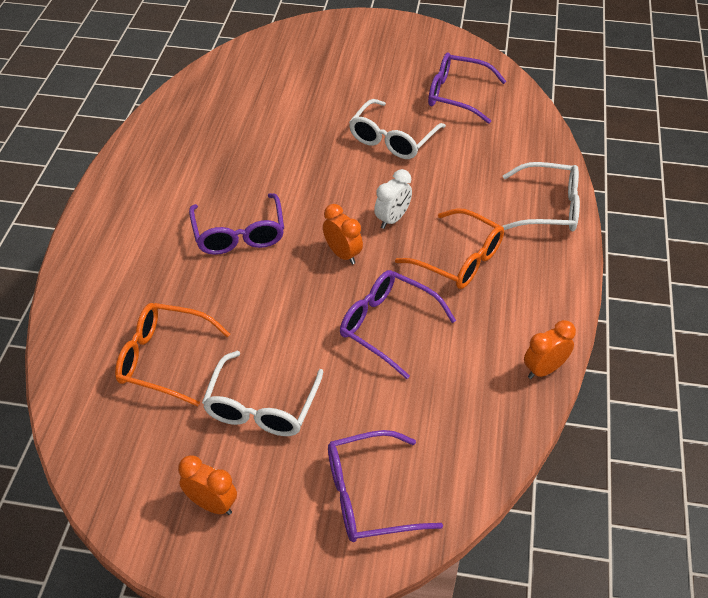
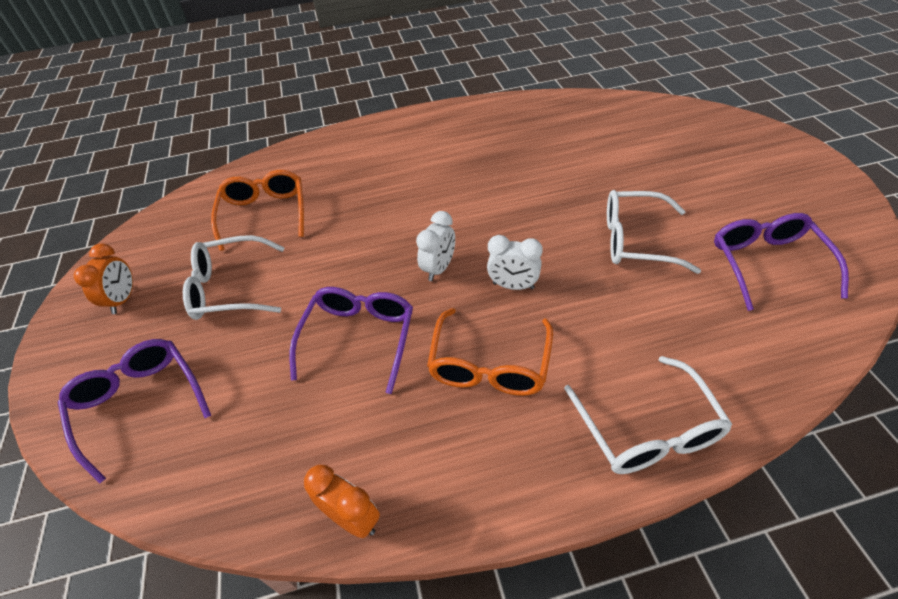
camera: 70 degrees right, 0 degrees up
(239, 234) = (423, 196): purple glasses -> none
(342, 254) = (439, 268): orange clock -> white clock

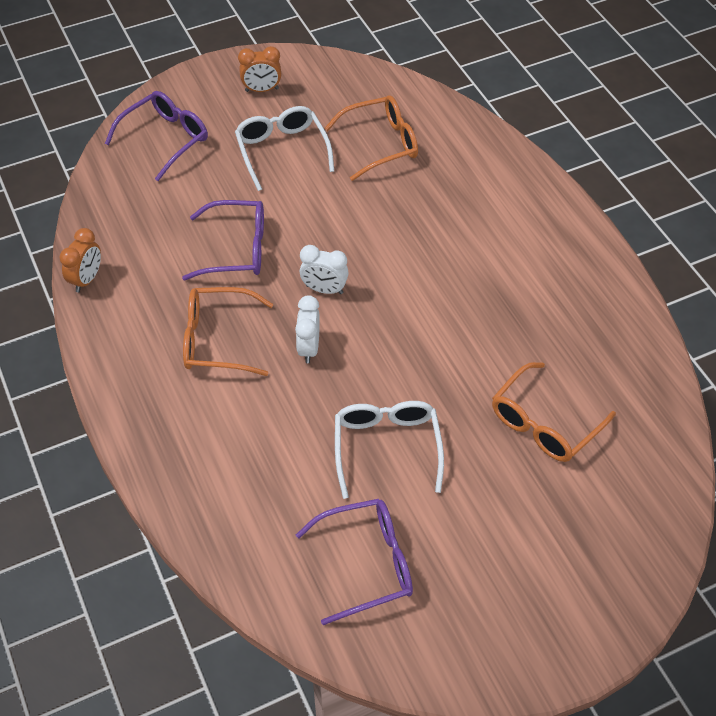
camera: 75 degrees right, 5 degrees up
(607, 153) = (544, 423): none -> orange glasses
(647, 429) = (163, 447): white glasses -> none

